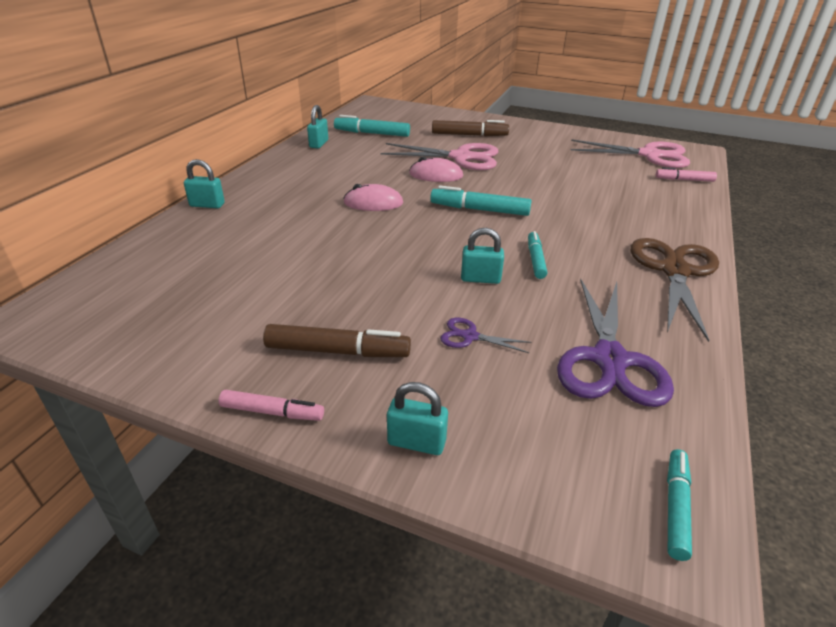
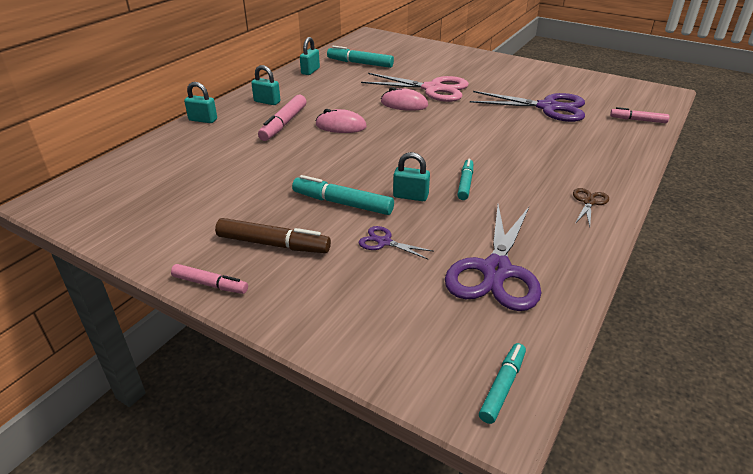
camera: 10 degrees right, 0 degrees up
(306, 204) = (284, 124): none -> pink marker
(416, 442) = (313, 317): turquoise padlock -> turquoise padlock (267, 102)
(469, 135) = (448, 68): brown marker -> none
(479, 210) = (432, 137): turquoise marker -> turquoise marker (342, 203)
(589, 171) = (548, 107): none -> purple scissors
(649, 155) = (614, 95): pink scissors -> none
(674, 271) = (589, 202): brown scissors -> brown scissors, size x0.45

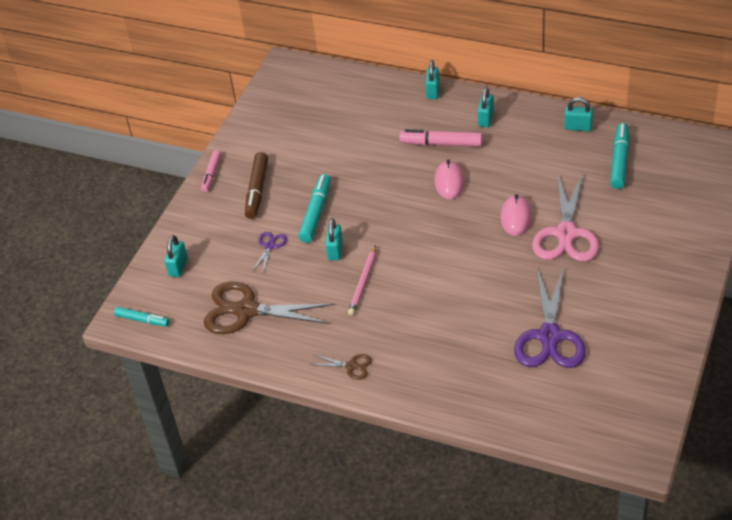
camera: 85 degrees right, 10 degrees up
(393, 334) = (178, 267): none -> turquoise padlock
(465, 183) = (363, 282): turquoise marker -> pink pencil
(496, 271) = (246, 310): purple scissors -> brown scissors
(638, 120) = (542, 417): pink marker -> none

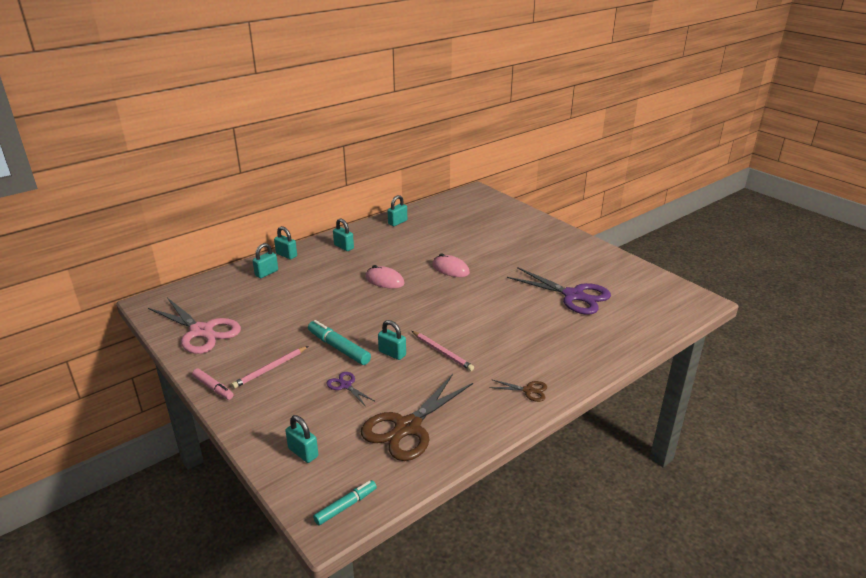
camera: 65 degrees left, 15 degrees down
(257, 190) = (270, 369): brown marker -> pink pencil
(351, 366) = (528, 390): brown scissors -> brown scissors turned 60 degrees clockwise
(390, 99) = (266, 273): none -> turquoise padlock
(441, 143) = (343, 270): pink marker -> none
(566, 234) = (486, 258): pink scissors -> pink scissors (201, 331)
(619, 161) = (444, 221): turquoise marker -> none

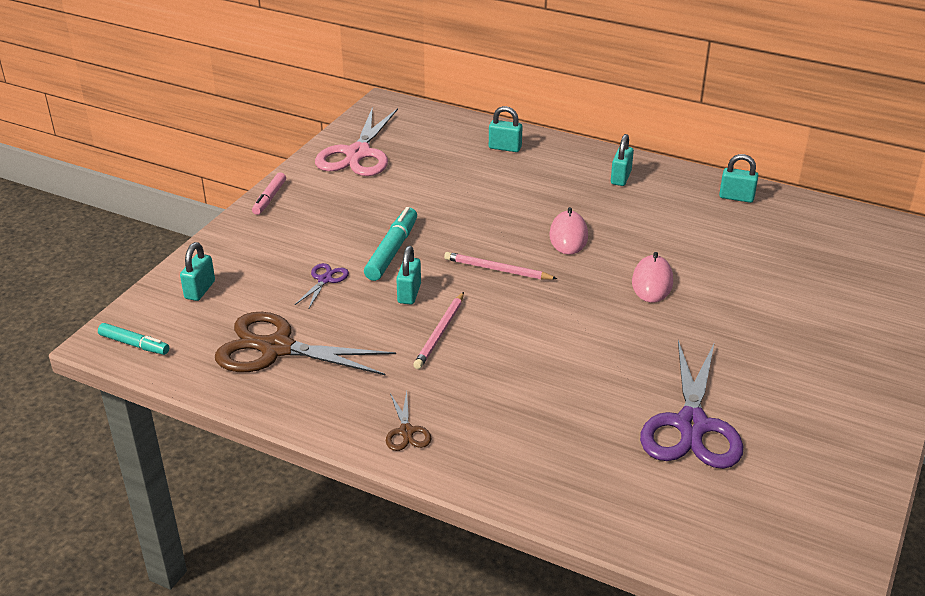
camera: 65 degrees right, 5 degrees up
(270, 369) = (322, 220): pink pencil -> pink pencil (497, 270)
(286, 255) = (558, 145): turquoise padlock -> none

